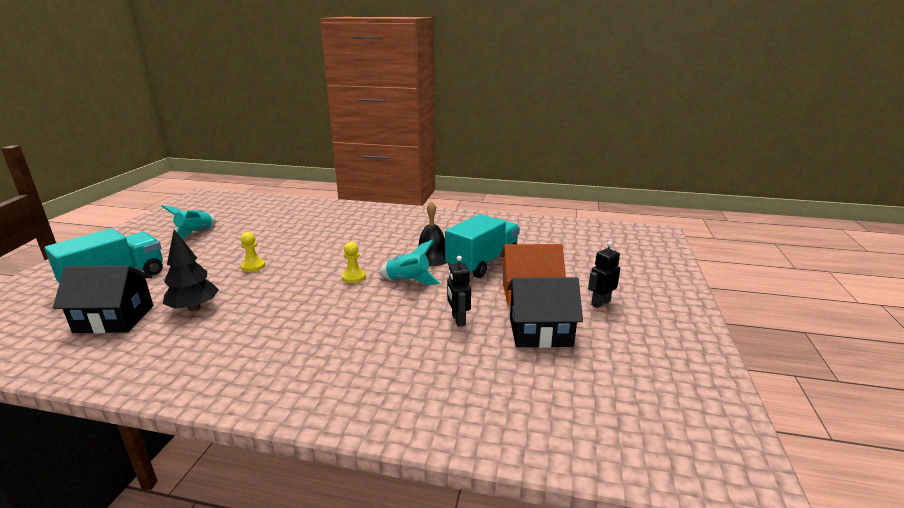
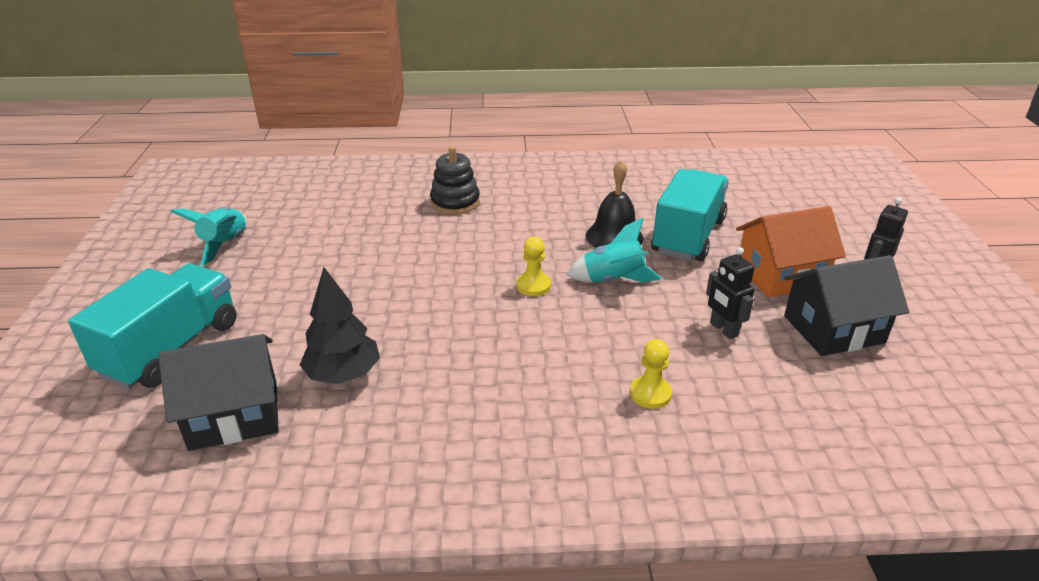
camera: 15 degrees left, 10 degrees up
(253, 266) = (370, 290): yellow pawn -> yellow pawn (650, 393)
(347, 227) = (455, 202): none -> black stacking toy

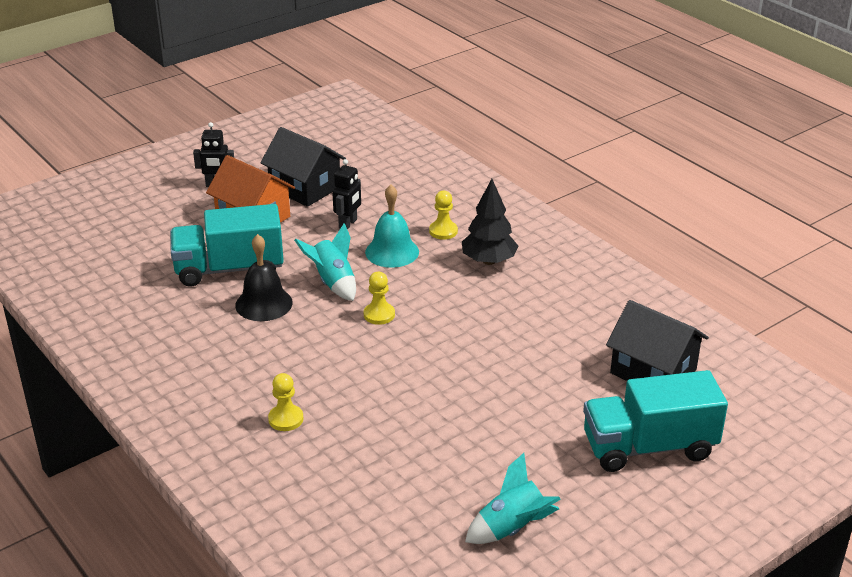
camera: 125 degrees left, 0 degrees up
(343, 375) = (568, 349): black tree -> black tree (489, 261)
(455, 202) = (286, 419): black stacking toy -> yellow pawn
(637, 336) = (392, 252): none -> turquoise bell

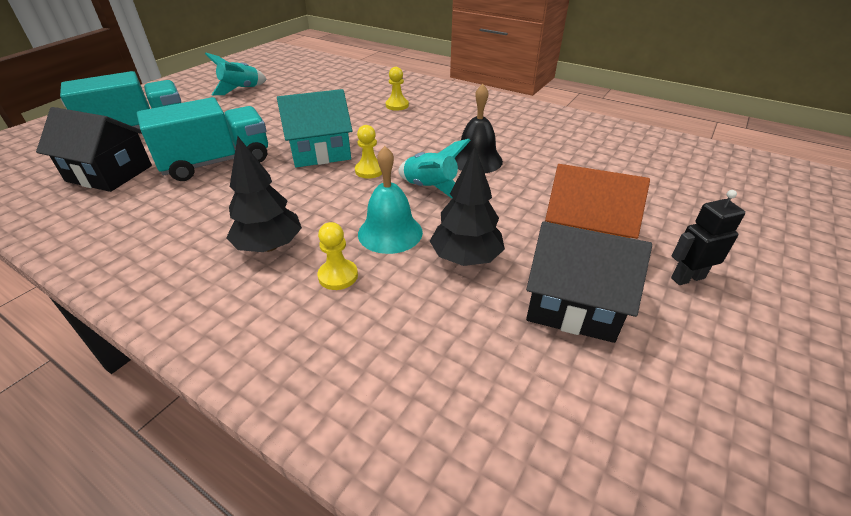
camera: 160 degrees right, 5 degrees up
(229, 269) = (538, 180): turquoise truck -> turquoise truck (217, 162)
(348, 224) = (466, 258): black robot -> black tree
(421, 352) = (320, 152): none -> turquoise house

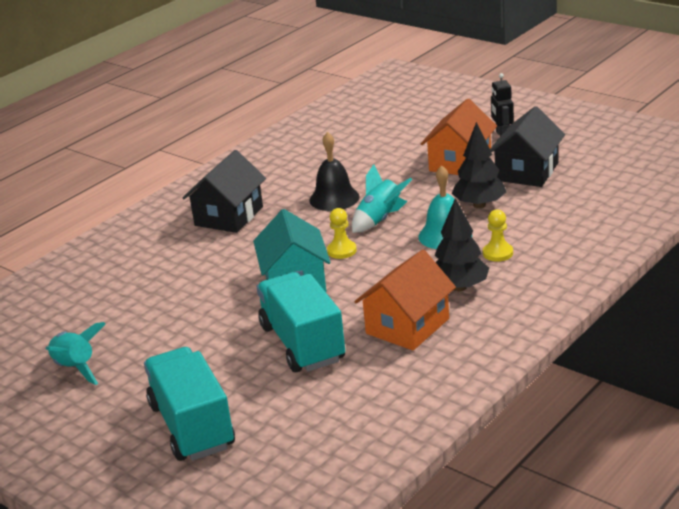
camera: 80 degrees left, 10 degrees down
(109, 173) = (311, 414): black house -> black house (229, 216)
(211, 214) = (407, 326): none -> orange house
(397, 105) = (188, 243): yellow pawn -> none

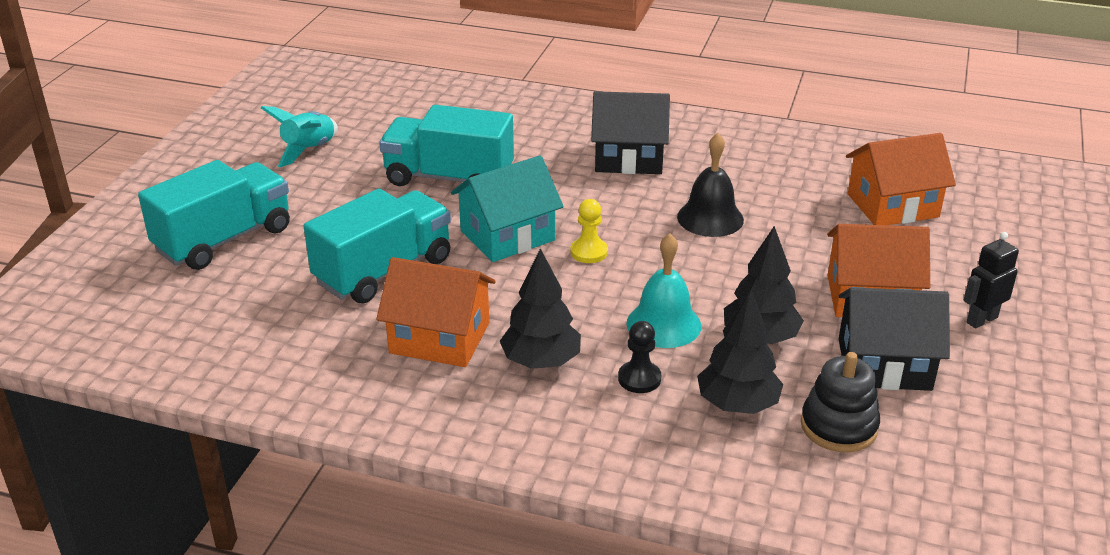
camera: 65 degrees right, 5 degrees up
(189, 299) = (449, 178): none -> turquoise truck
(368, 135) = (892, 205): none -> orange house
(380, 219) = (677, 264): turquoise rocket -> none
(498, 253) = (639, 379): yellow pawn -> black pawn
(541, 224) = (737, 405): none -> black tree
(575, 196) = (839, 426): none -> black stacking toy

